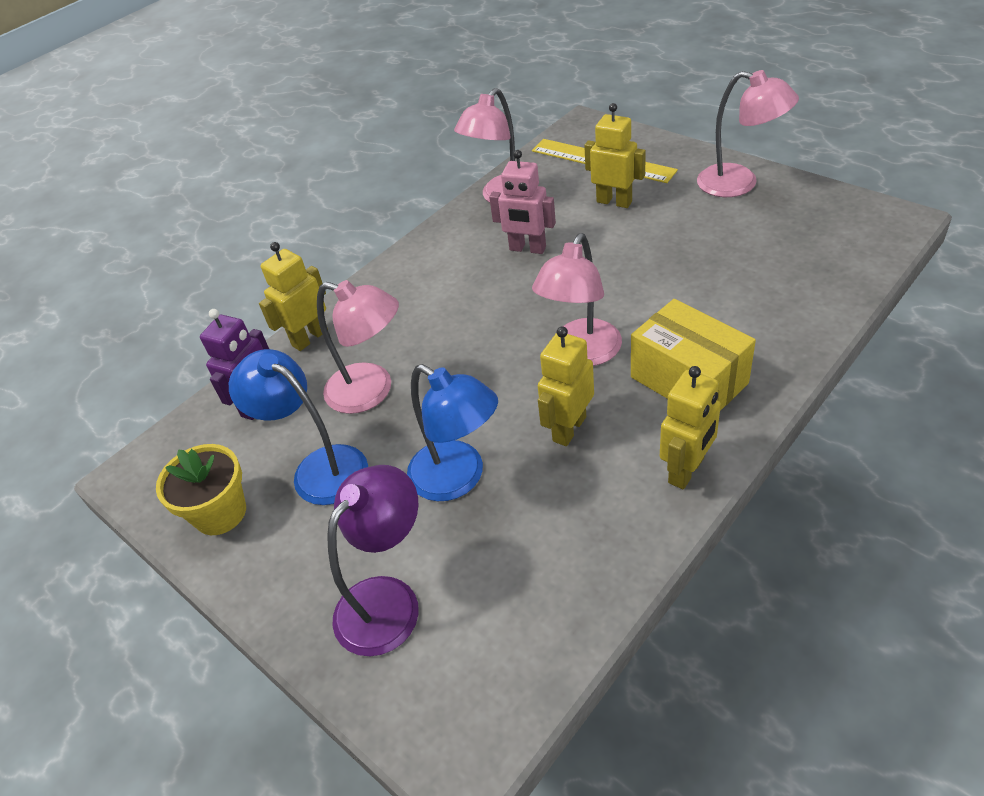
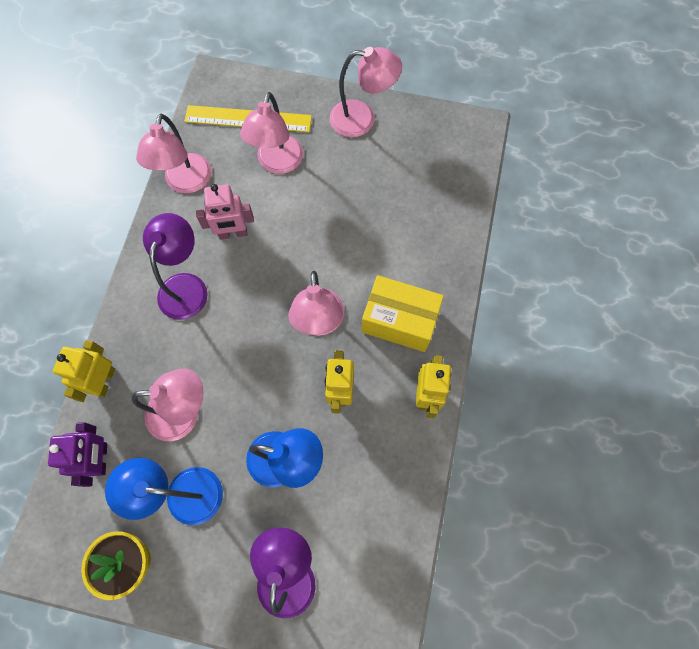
camera: 35 degrees left, 25 degrees up
(447, 280) = (185, 286): none -> purple lamp
(614, 202) = (277, 163): yellow robot -> pink lamp

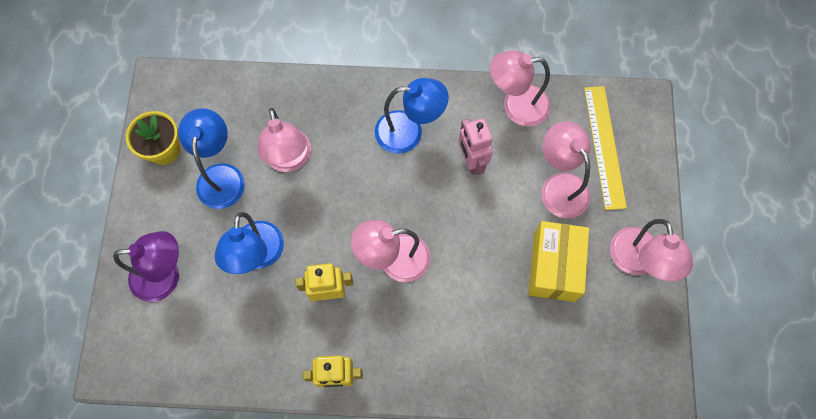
camera: 80 degrees right, 0 degrees up
(101, 459) = (242, 105): purple robot -> none
(104, 381) = (309, 89): yellow robot -> none
(185, 286) = (409, 132): purple lamp -> blue lamp
(277, 163) = (559, 186): pink lamp -> pink lamp turned 60 degrees clockwise
(399, 321) = (409, 338): yellow box -> yellow box (554, 267)

